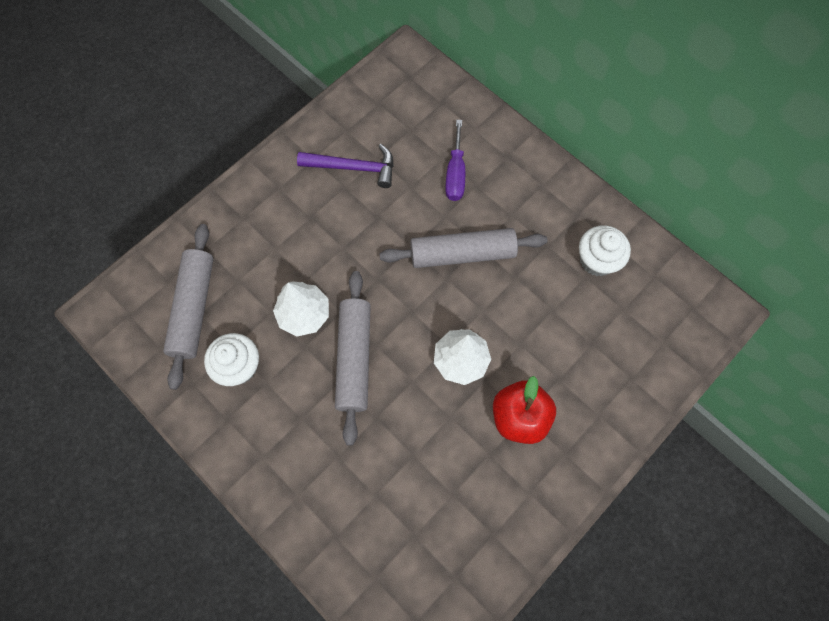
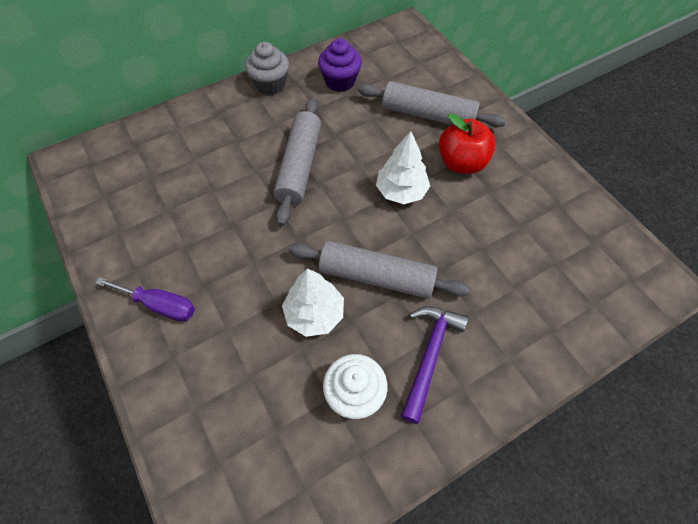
camera: 75 degrees left, 10 degrees down
(194, 308) = (267, 435): grey rolling pin -> grey rolling pin (428, 115)
(353, 168) = (167, 233): purple hammer -> purple hammer (430, 355)
(455, 174) = (217, 152): purple screwdriver -> purple screwdriver (160, 305)
(565, 191) = (270, 84): none -> grey cupcake
(597, 260) = (340, 81): white cupcake -> purple cupcake

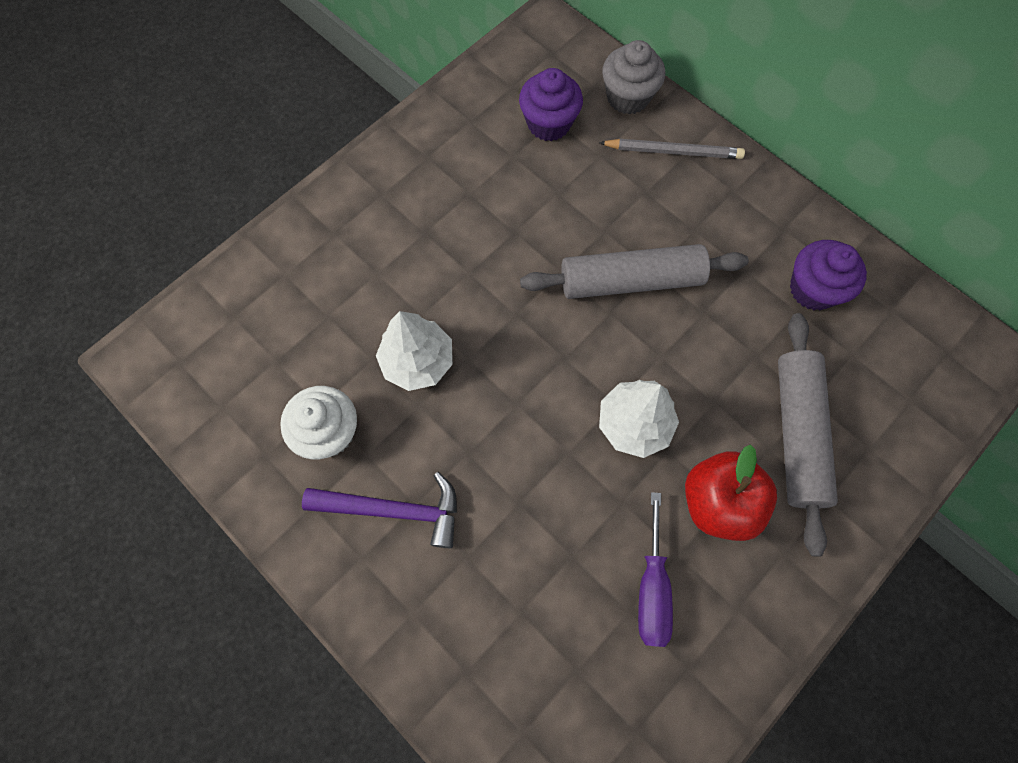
camera: 75 degrees right, 10 degrees up
(151, 181) = (549, 123): none -> purple cupcake
(160, 305) = (389, 197): purple screwdriver -> purple screwdriver (652, 587)
(213, 118) = (673, 151): none -> grey pencil
(270, 84) = (765, 199): grey cupcake -> grey cupcake (628, 97)
(376, 276) = (487, 421): grey rolling pin -> none

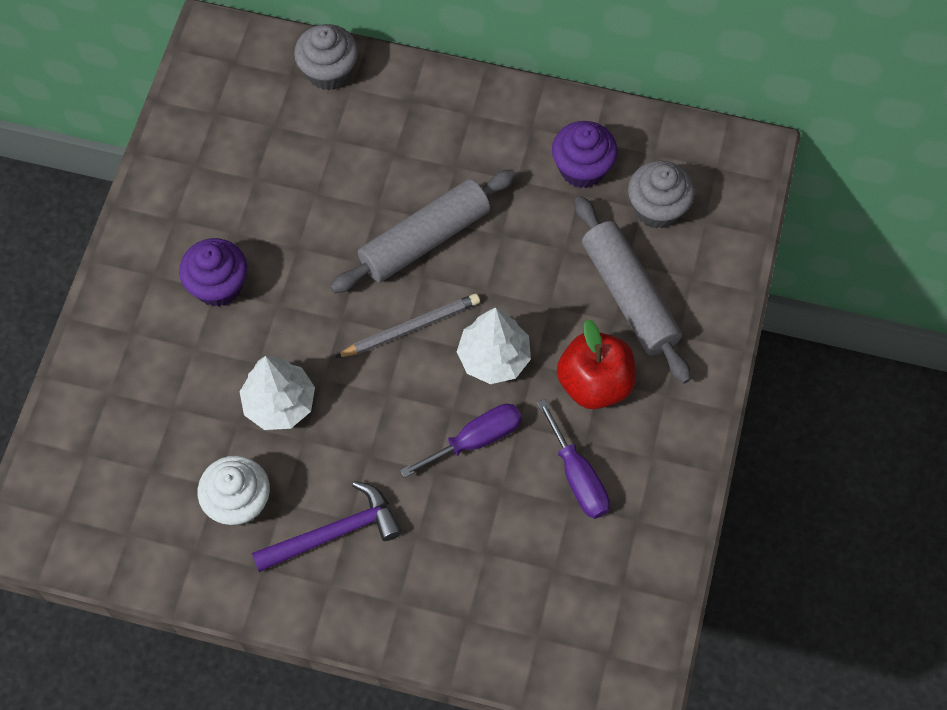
camera: 30 degrees left, 5 degrees down
(549, 123) = (270, 132): purple cupcake -> purple cupcake (218, 286)
(573, 494) = (475, 440): none -> purple screwdriver
(673, 151) = (398, 104): grey pencil -> grey pencil (411, 328)
(868, 363) = (657, 208): none -> grey cupcake

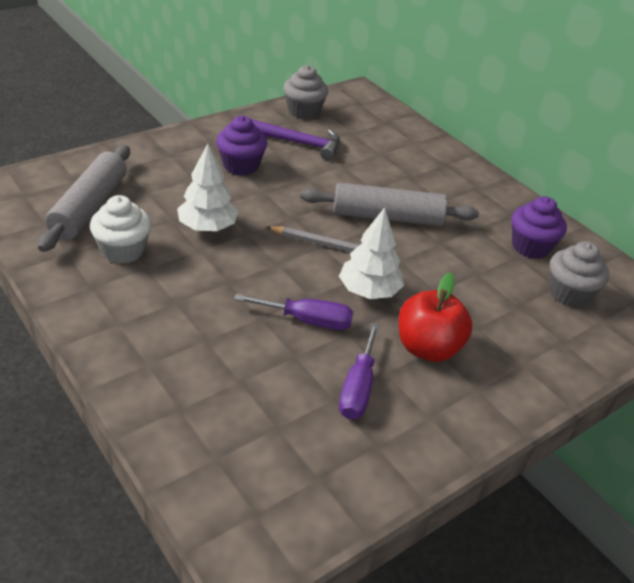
camera: 35 degrees right, 25 degrees down
(329, 72) = (409, 131): grey cupcake -> grey cupcake (303, 111)
(334, 533) = (157, 302): purple hammer -> purple hammer (299, 143)
(629, 296) = (503, 322): grey rolling pin -> grey rolling pin (89, 207)

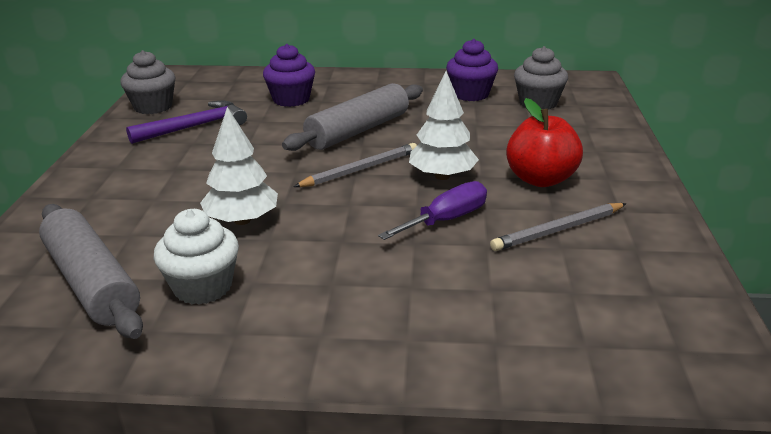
camera: 45 degrees left, 10 degrees down
(241, 166) = (177, 166): purple cupcake -> purple cupcake (291, 99)
(358, 388) = (558, 230): purple screwdriver -> grey pencil

